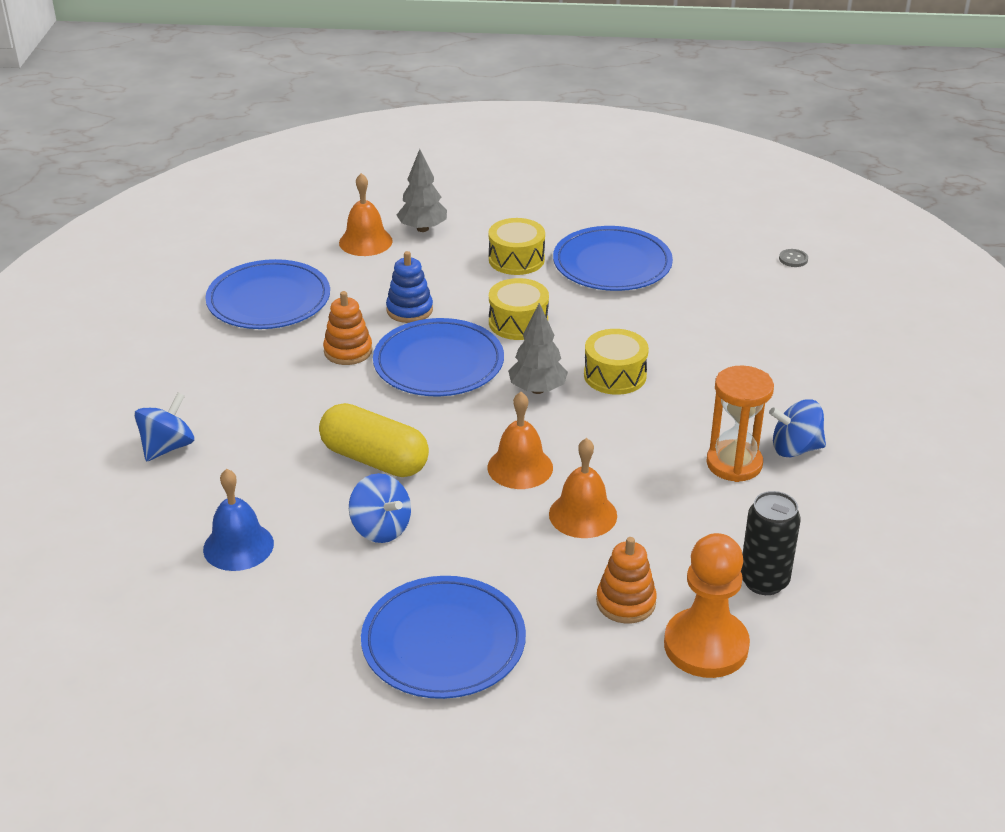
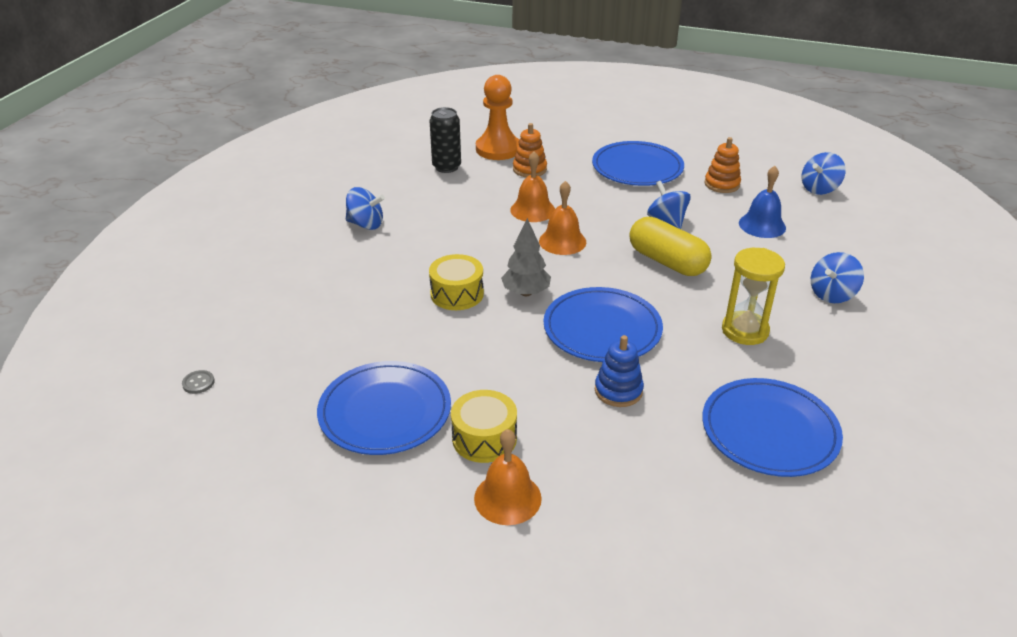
camera: 165 degrees left, 0 degrees up
(125, 647) = (819, 189): none -> blue spinning top
(281, 386) = (745, 330): none -> yellow hourglass
(348, 351) = (684, 354): orange stacking toy -> orange stacking toy (722, 184)
(365, 241) = (656, 504): orange bell -> orange bell (507, 498)
(422, 229) = (580, 514): grey tree -> none
(518, 322) = (515, 357): yellow drum -> none
(734, 464) = (414, 222): orange hourglass -> none

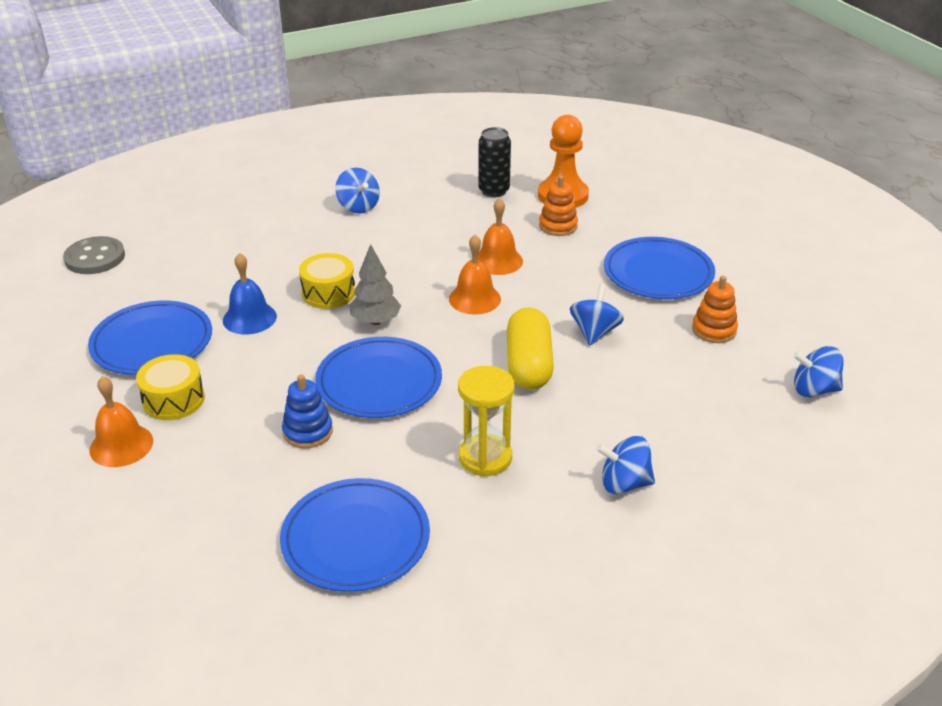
camera: 45 degrees right, 0 degrees up
(198, 383) = (95, 258): grey button -> grey button, size x2.23
(762, 225) = (680, 387): blue bell -> blue bell (249, 318)

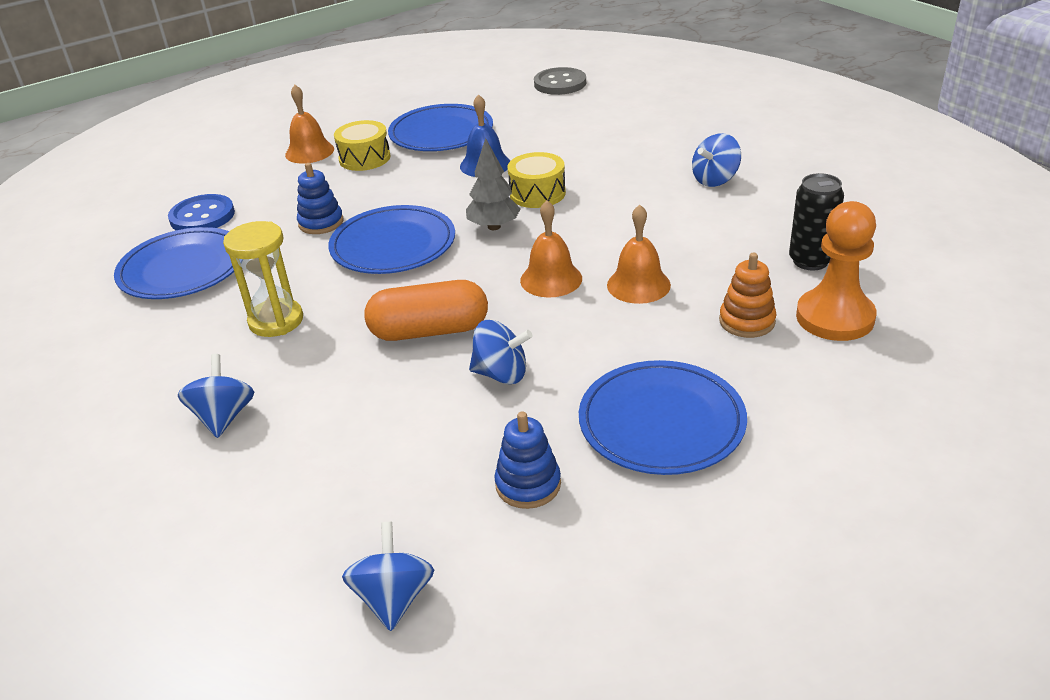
camera: 85 degrees right, 0 degrees up
(236, 533) = (202, 216): none -> blue button
(528, 365) = (429, 331): yellow capsule -> orange capsule
(714, 330) = (528, 484): orange stacking toy -> blue stacking toy

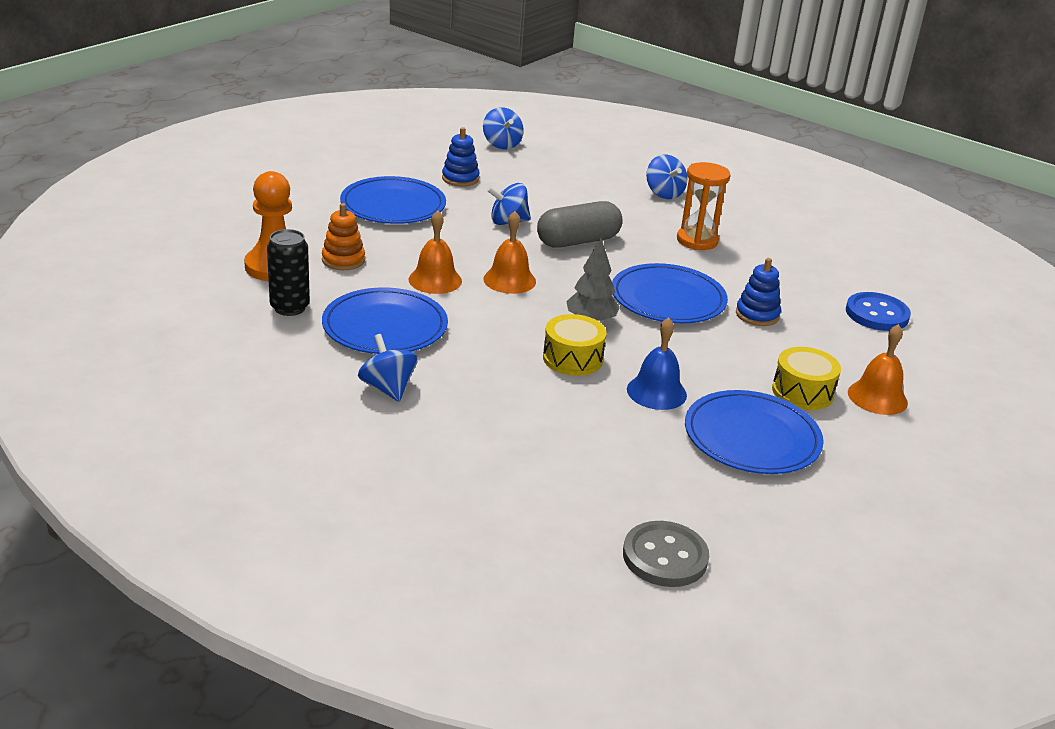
camera: 155 degrees right, 5 degrees down
(183, 269) = (822, 270): blue plate -> blue plate (385, 327)
(276, 321) = (697, 241): yellow hourglass -> orange hourglass
(429, 331) = (578, 241): orange capsule -> grey capsule
(715, 180) = (388, 388): blue spinning top -> blue spinning top turned 60 degrees counterclockwise

